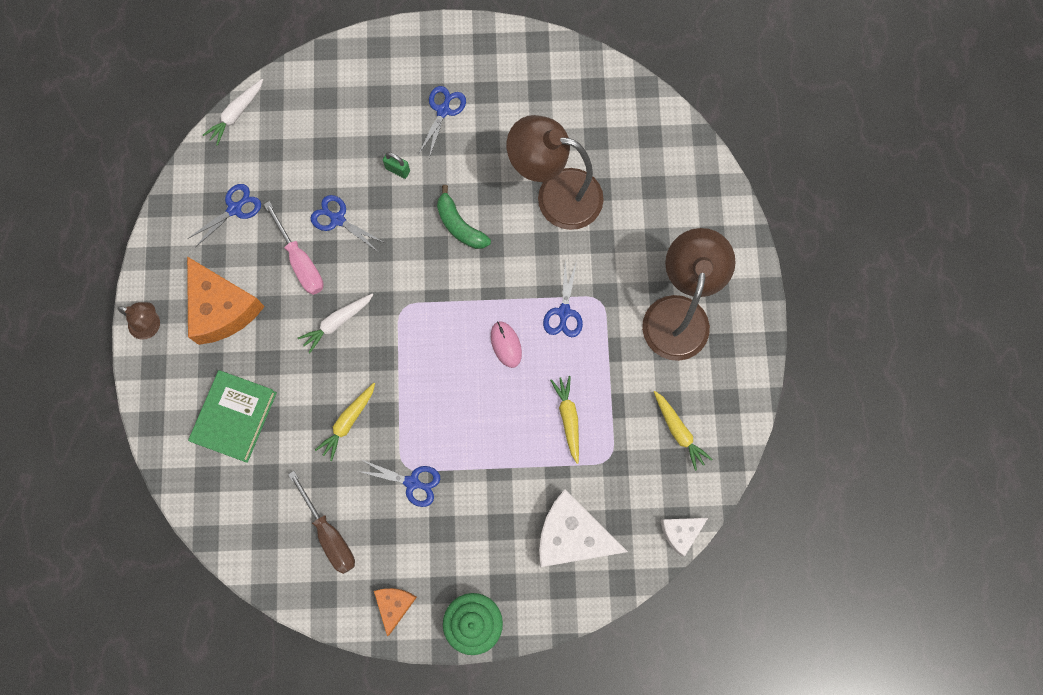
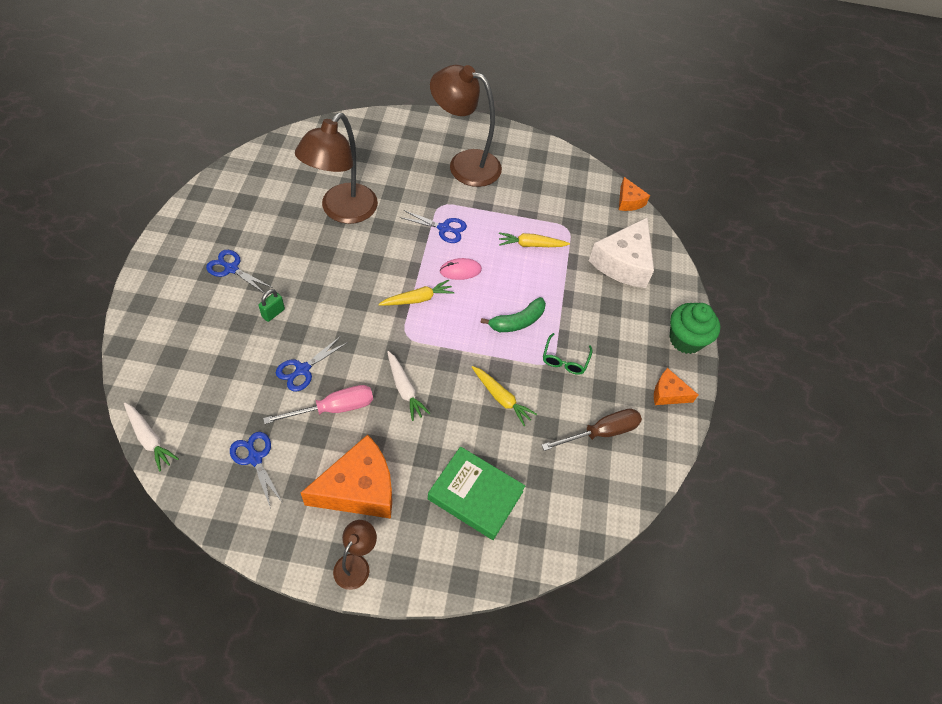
camera: 85 degrees left, 20 degrees down
(412, 482) = (565, 360): blue scissors -> green glasses
(459, 225) = (345, 279): green banana -> green banana (517, 321)
(679, 431) = (554, 185): yellow carrot -> yellow carrot (418, 299)
(680, 532) = (629, 201): white cheese -> orange cheese

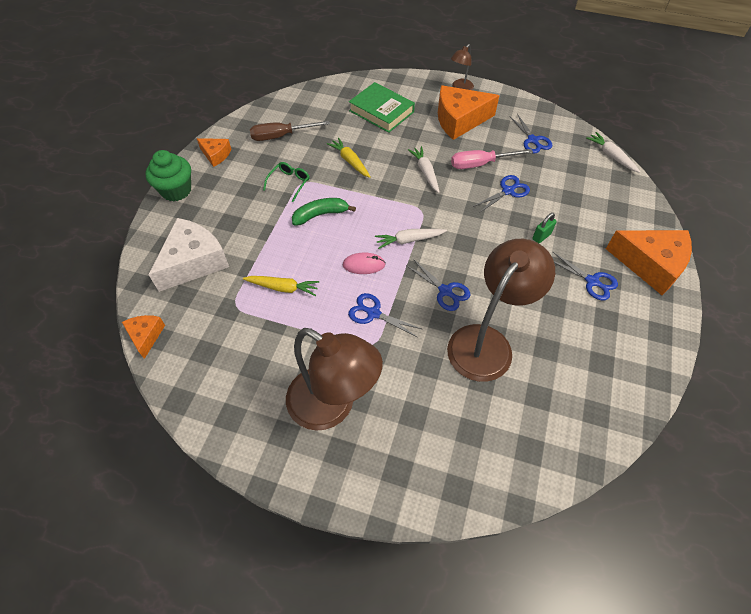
camera: 165 degrees left, 0 degrees up
(162, 289) = (650, 264): none -> orange cheese
(379, 251) = (445, 291): none -> blue scissors
(418, 299) = (409, 240): yellow carrot -> white carrot

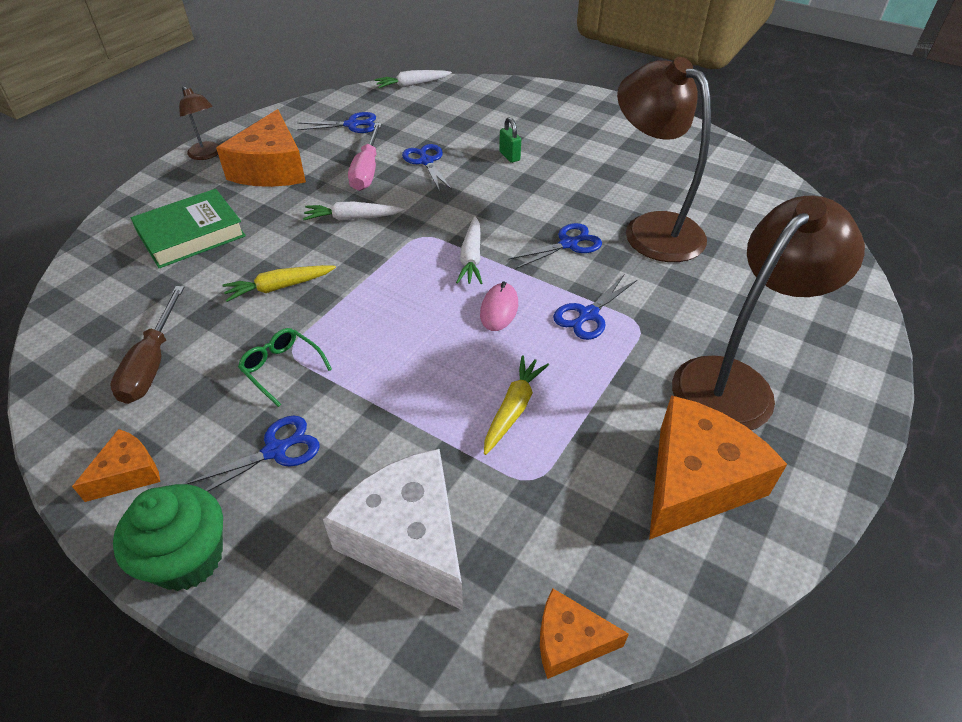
camera: 75 degrees left, 10 degrees down
(320, 214) = (377, 340): green banana -> none
(592, 281) = (584, 141): blue scissors -> blue scissors (275, 451)
(650, 264) = (573, 104): orange cheese -> orange cheese (696, 481)

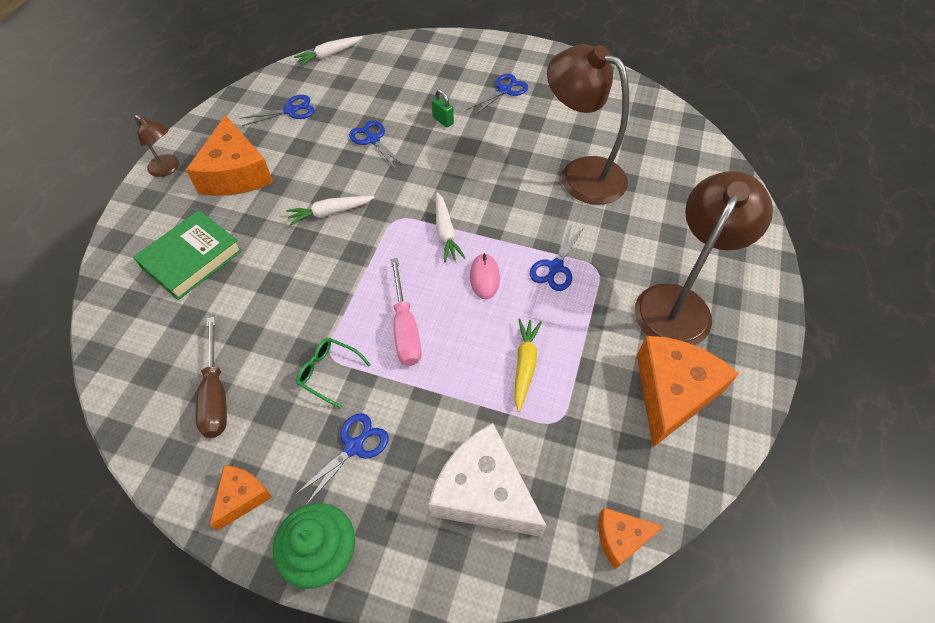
camera: 15 degrees left, 10 degrees up
(279, 287) = (294, 296): yellow carrot -> none
(367, 170) = (324, 159): pink screwdriver -> pink screwdriver (405, 328)
(568, 244) = (520, 202): blue scissors -> blue scissors (504, 90)

